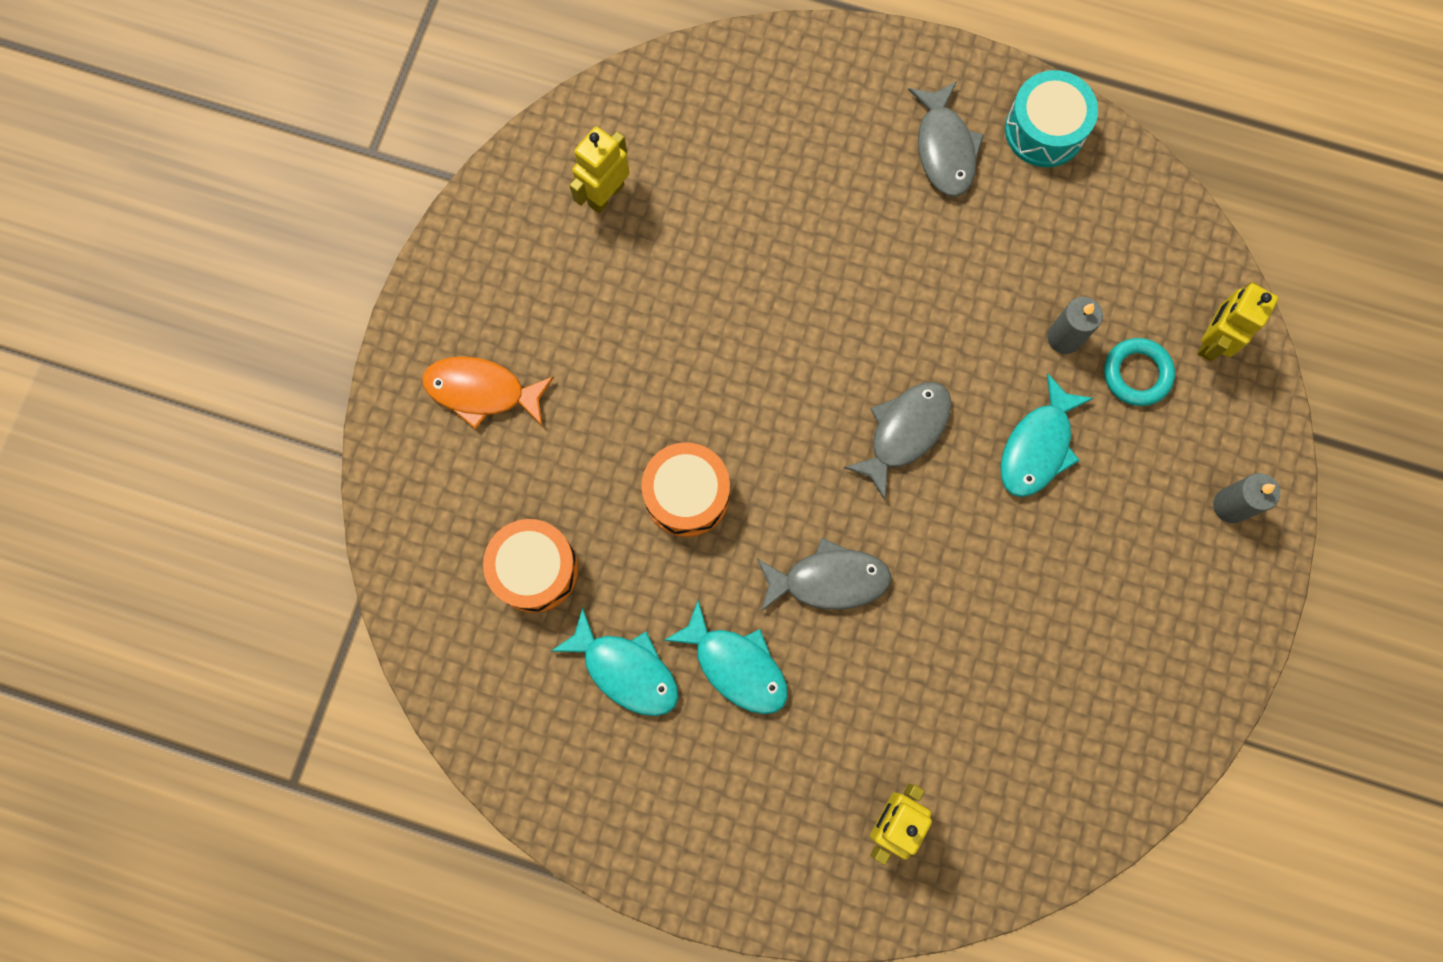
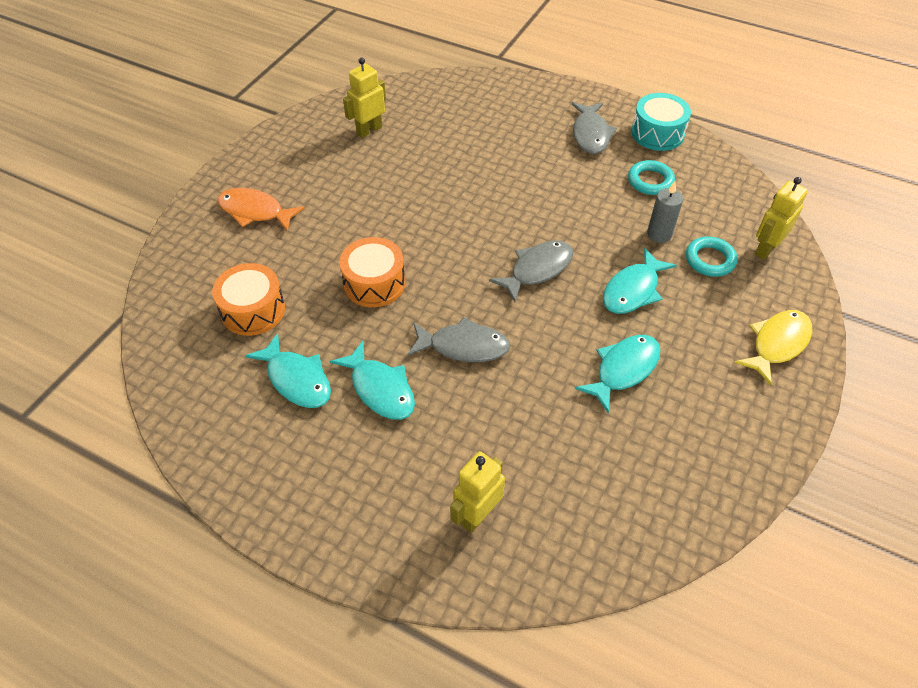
camera: 10 degrees right, 25 degrees down
(1038, 581) = (623, 370): none -> turquoise fish
(1042, 234) = (650, 181): none -> turquoise ring
(1230, 505) = (777, 344): grey candle -> yellow fish

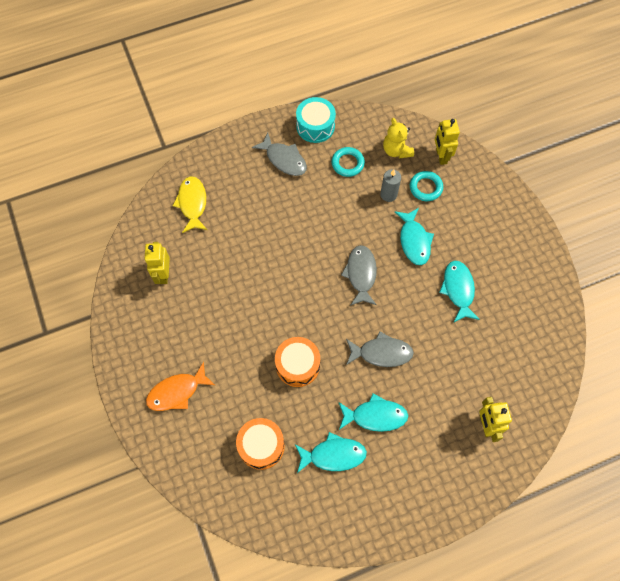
camera: 50 degrees left, 15 degrees up
(463, 346) = (381, 353): grey fish -> grey fish turned 45 degrees clockwise
(719, 208) = (396, 150): none -> yellow teddy bear
(777, 344) = (499, 208): yellow fish -> yellow fish (192, 203)

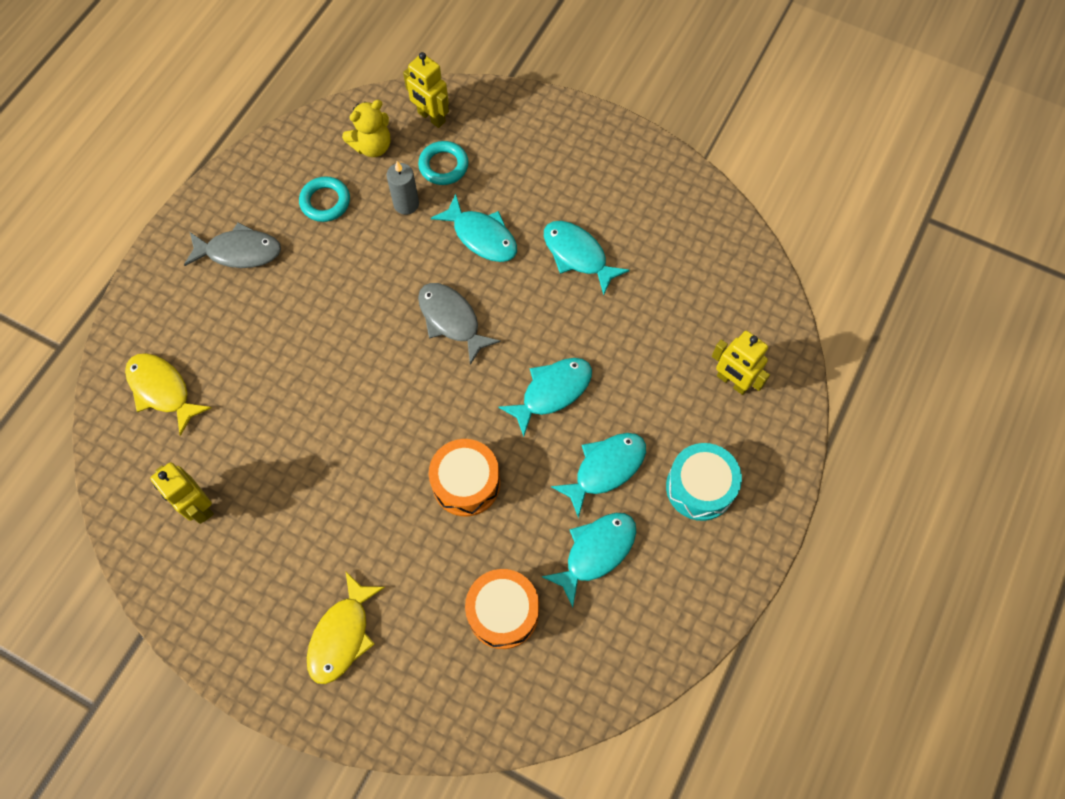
camera: 40 degrees left, 0 degrees up
(177, 392) = (342, 635): orange fish -> yellow fish
(315, 126) = (246, 185): turquoise drum -> turquoise drum (700, 487)
(381, 353) = (552, 392): grey fish -> turquoise fish
(396, 150) = (372, 146): yellow teddy bear -> yellow teddy bear turned 60 degrees counterclockwise

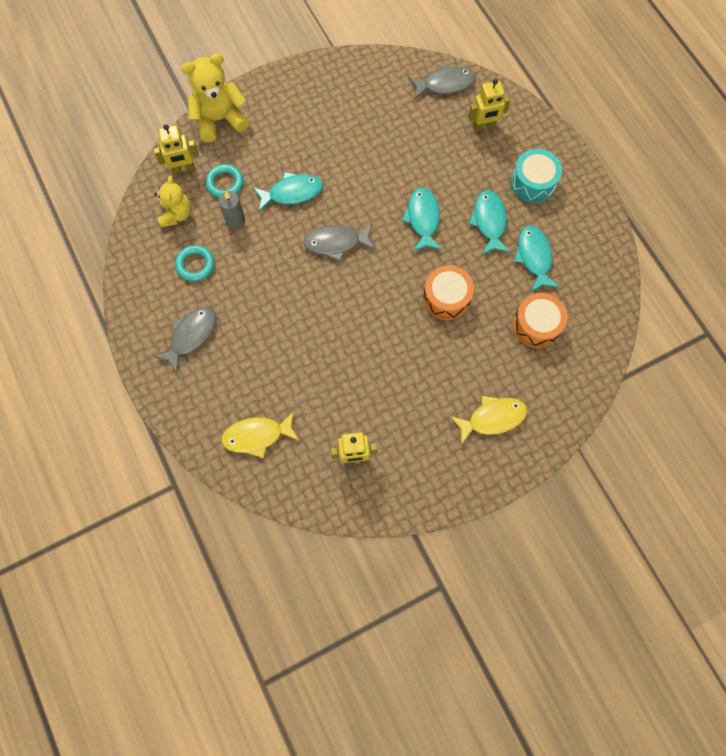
camera: 55 degrees left, 5 degrees up
(342, 635) = (492, 418): yellow fish -> yellow fish turned 75 degrees counterclockwise
(517, 111) = (220, 119): none -> yellow teddy bear
(578, 255) = (345, 150): turquoise fish -> none
(754, 303) = (445, 84): none -> grey fish

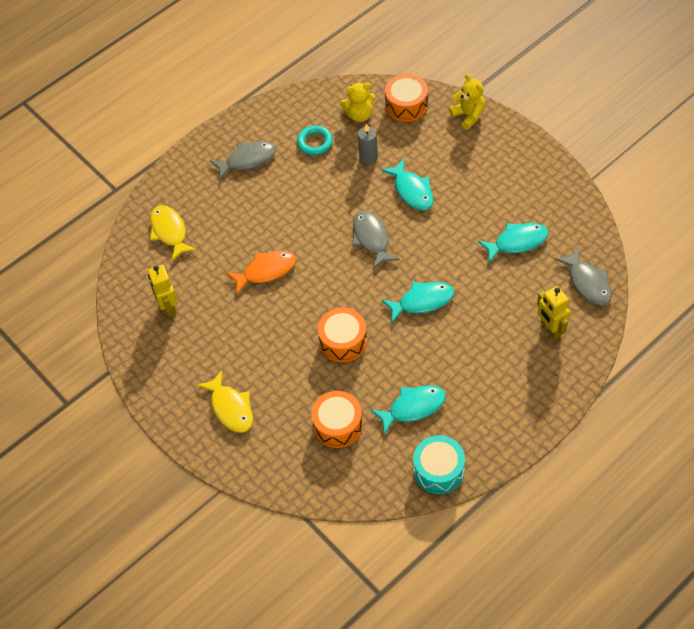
camera: 80 degrees right, 15 degrees down
(183, 169) = (406, 105): yellow robot -> orange drum
(191, 336) = (247, 160): grey fish -> grey fish turned 45 degrees counterclockwise
(220, 119) = (468, 115): yellow teddy bear -> yellow teddy bear, size x0.65
(225, 183) = (403, 139): turquoise ring -> none
(341, 349) = (266, 271): none -> orange fish
(489, 221) = (439, 359): turquoise fish -> turquoise fish (517, 242)
(533, 182) = (500, 388): turquoise drum -> turquoise drum (438, 470)

